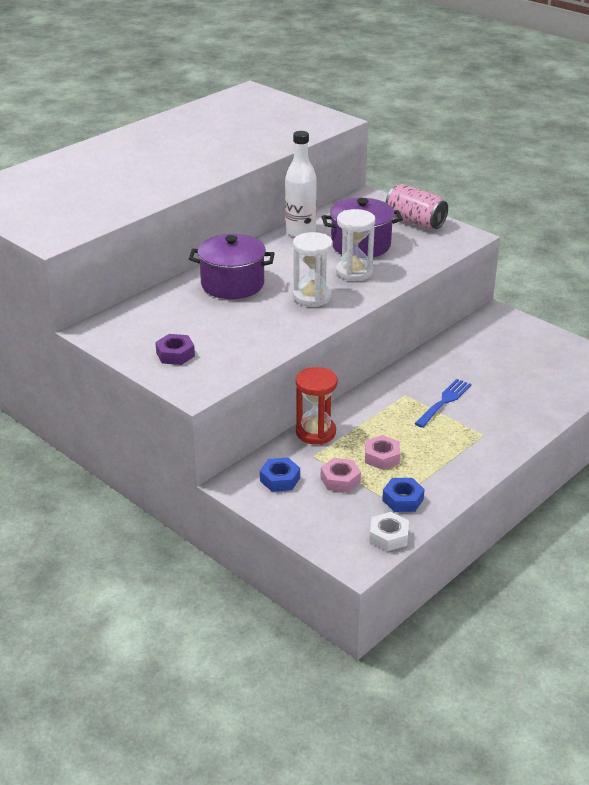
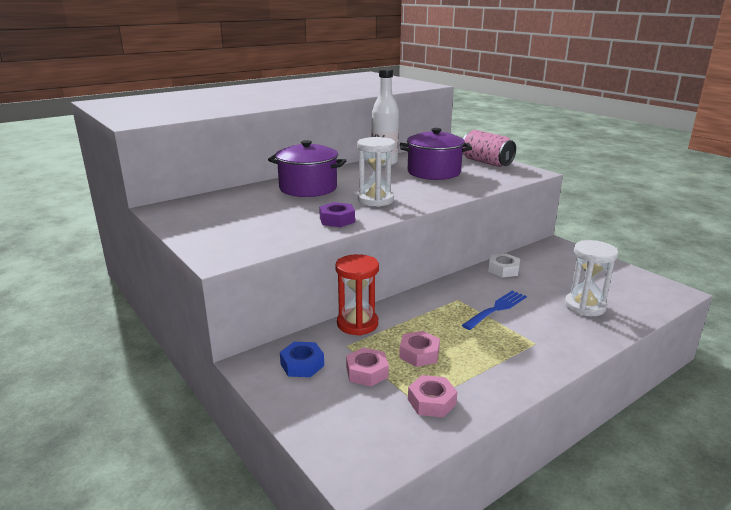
camera: 10 degrees right, 10 degrees down
(175, 354) = (222, 230): purple nut -> purple nut (337, 220)
(354, 272) = (421, 187): white hourglass -> white hourglass (585, 306)
(388, 536) = (404, 444): white nut -> white nut (503, 270)
(403, 499) = (431, 402): blue nut -> pink nut

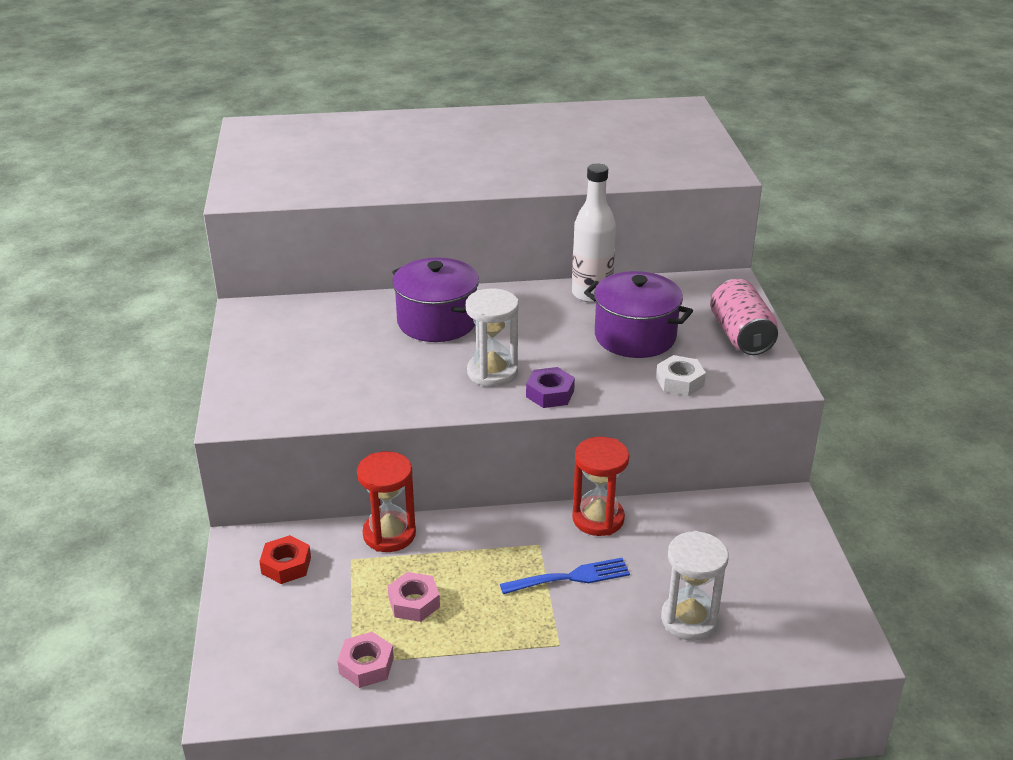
camera: 30 degrees right, 10 degrees up
(302, 365) = (286, 565): blue nut -> red nut
(337, 220) = (409, 395): purple nut -> purple nut (550, 393)
(367, 372) = (339, 602): pink nut -> none
(474, 278) = (598, 519): none -> red hourglass
(503, 270) = (653, 519): white nut -> white nut (680, 381)

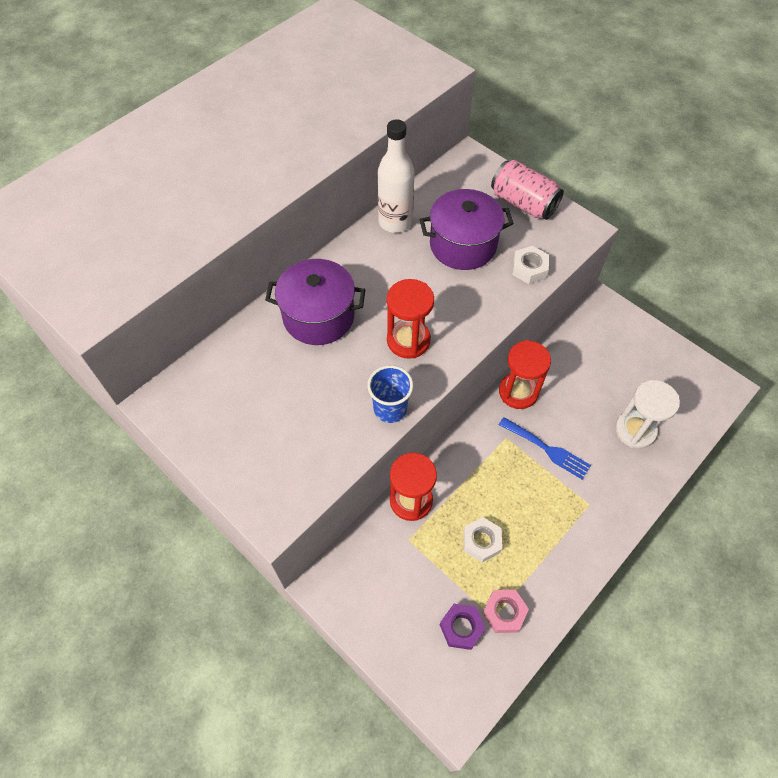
camera: 40 degrees left, 25 degrees up
(286, 565) = (373, 578): red nut -> none
(414, 406) = (390, 409): none -> blue cup
(414, 602) = (481, 541): pink nut -> white nut
(492, 372) = (408, 340): white hourglass -> red hourglass
(550, 393) = (464, 334): purple nut -> purple nut (461, 628)
(571, 577) = (547, 449): blue fork -> blue fork turned 90 degrees clockwise

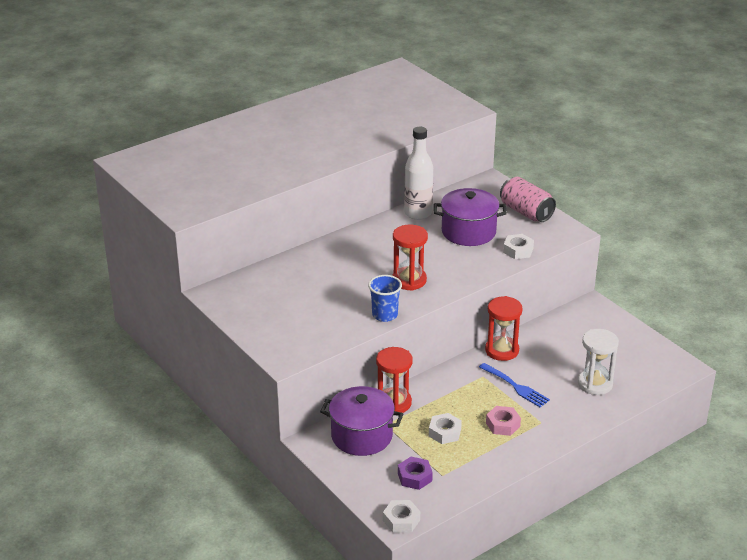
camera: 10 degrees right, 25 degrees down
(318, 317) = (343, 260): purple pot -> purple pot (361, 436)
(460, 711) = (401, 520): none -> white nut
(504, 612) = (451, 473): pink nut -> pink nut (503, 425)

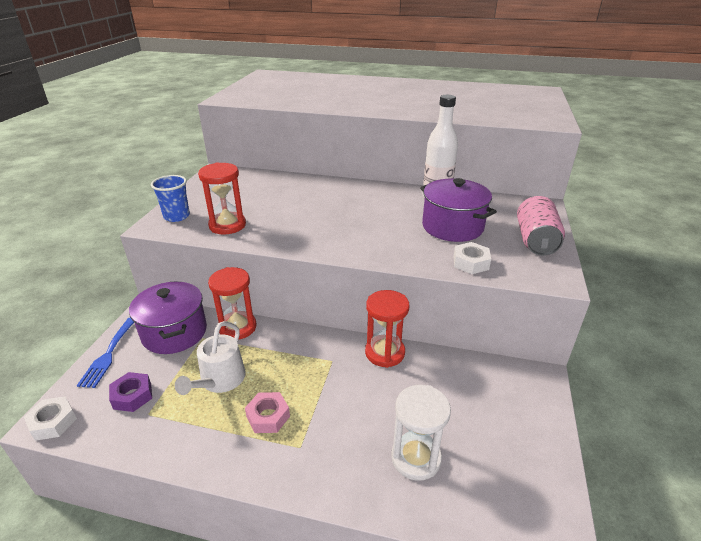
camera: 50 degrees right, 0 degrees up
(384, 315) = (269, 241): blue cup -> blue cup (177, 216)
(409, 280) = (336, 231): red hourglass -> red hourglass (227, 225)
(444, 432) = (220, 380): white nut -> white watering can
(516, 386) = (340, 393): blue fork -> blue fork (108, 354)

